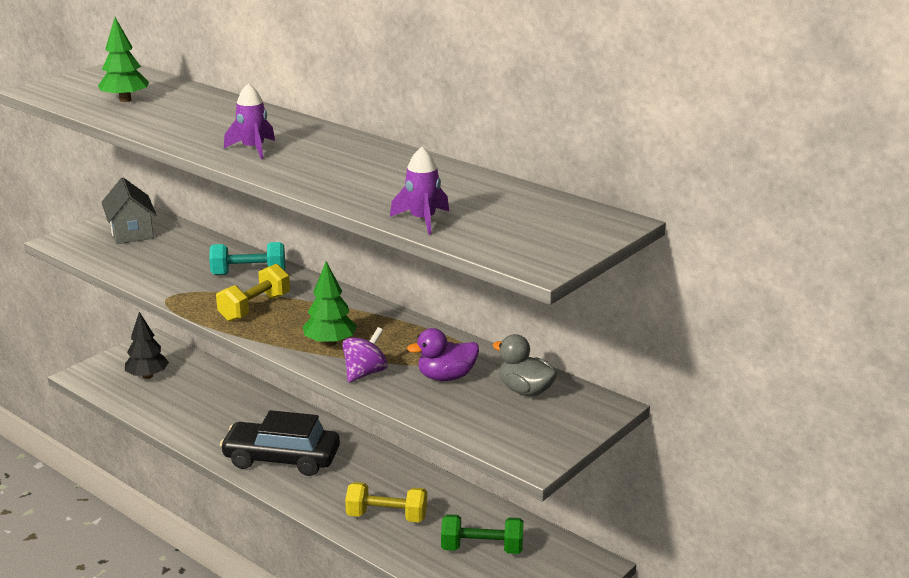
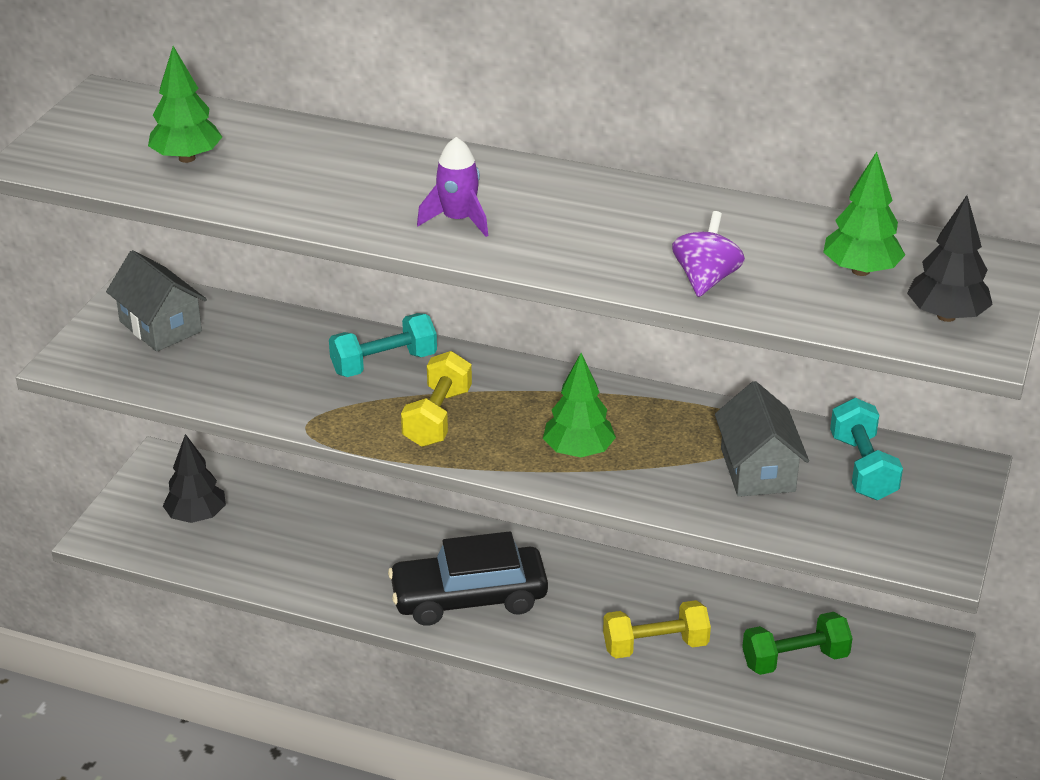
camera: 20 degrees left, 10 degrees up
(365, 373) = (657, 487): purple spinning top -> purple spinning top (706, 279)
(422, 220) = (784, 303): purple rocket -> none
(446, 377) = (757, 470): purple duck -> grey house
(499, 212) = (860, 270): none -> green tree
(525, 390) = (862, 468): grey duck -> turquoise dumbbell
(534, 244) = (946, 316): none -> black tree

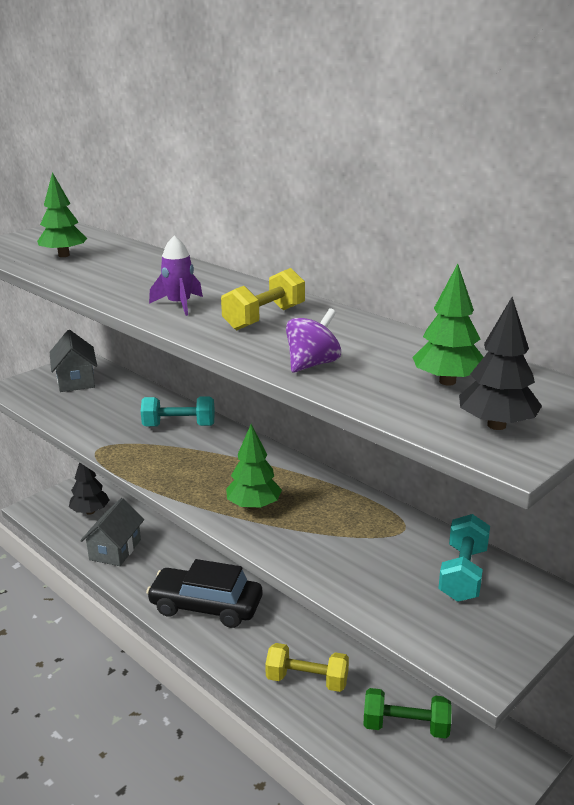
camera: 25 degrees right, 10 degrees down
(437, 417) = (181, 463): yellow dumbbell -> yellow dumbbell (264, 318)
(757, 470) = (375, 552): grey house -> grey house (115, 550)

